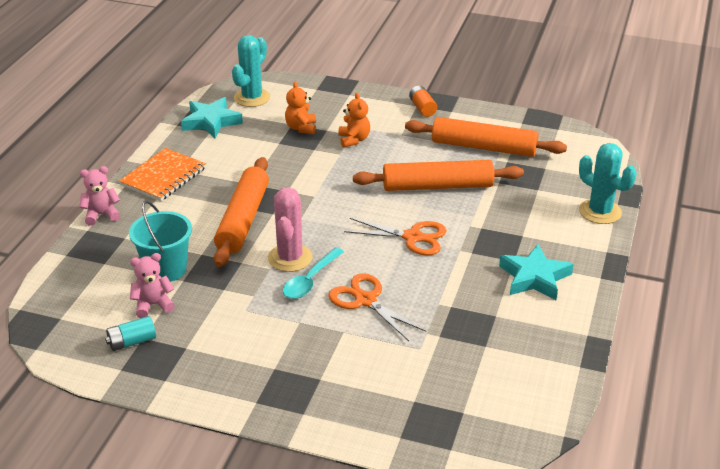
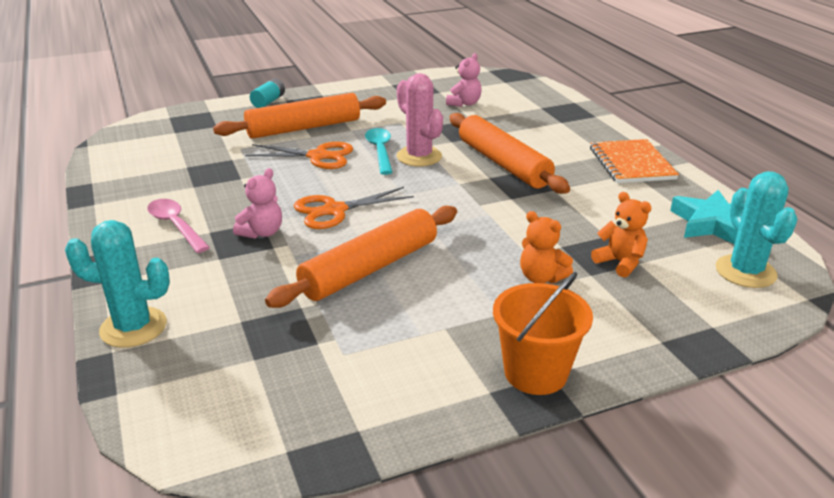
camera: 140 degrees right, 5 degrees down
(101, 215) = (608, 126): pink teddy bear -> pink teddy bear (262, 233)
(132, 342) = (442, 88): turquoise battery -> turquoise battery (268, 102)
(166, 269) = (495, 119): turquoise bucket -> none
(422, 108) = (535, 373): orange battery -> orange bucket
(484, 147) = (371, 349): orange rolling pin -> orange rolling pin (303, 128)
(534, 277) = (176, 226): turquoise star -> pink spoon

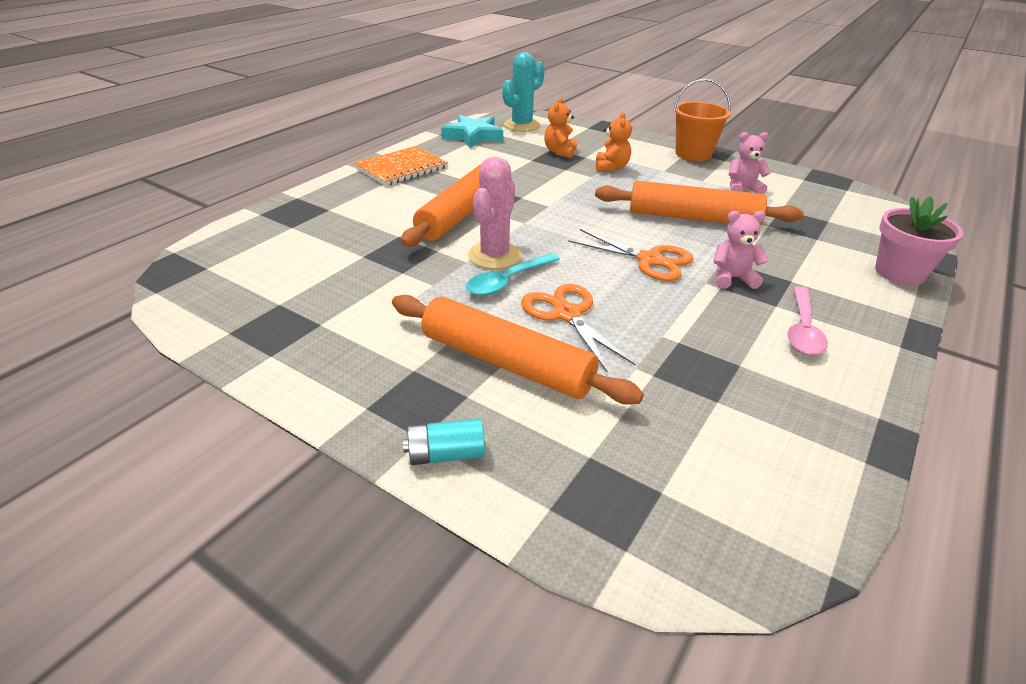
camera: 125 degrees left, 5 degrees up
(133, 327) = (899, 273): turquoise cactus -> pink flower pot
(464, 103) = (314, 273): pink teddy bear -> pink teddy bear (742, 189)

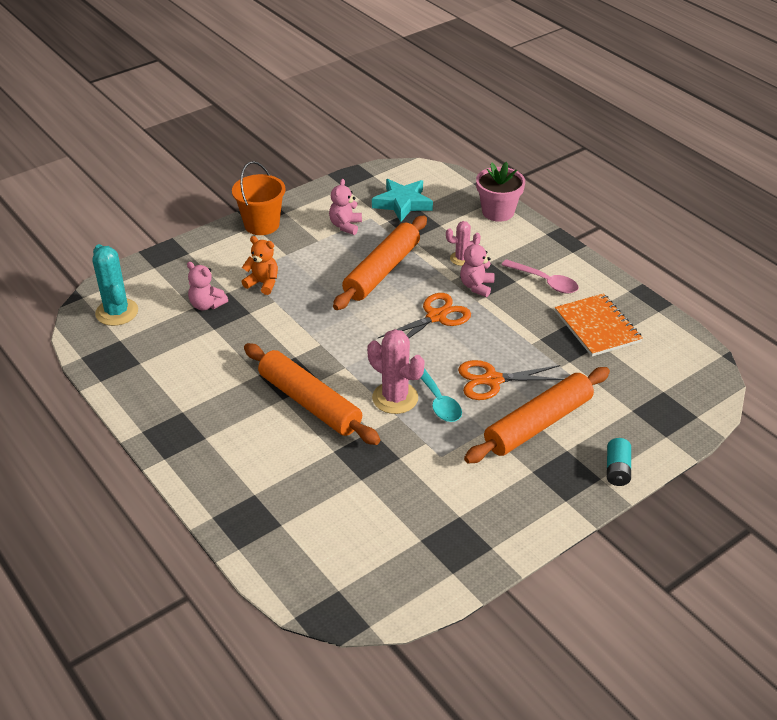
camera: 70 degrees left, 5 degrees up
(401, 168) = (181, 426): orange notebook -> orange notebook (597, 327)
(473, 136) = (125, 356): turquoise star -> turquoise star (402, 203)
(560, 152) = (206, 305): orange teddy bear -> pink teddy bear
(772, 261) = (461, 259): none -> pink cactus

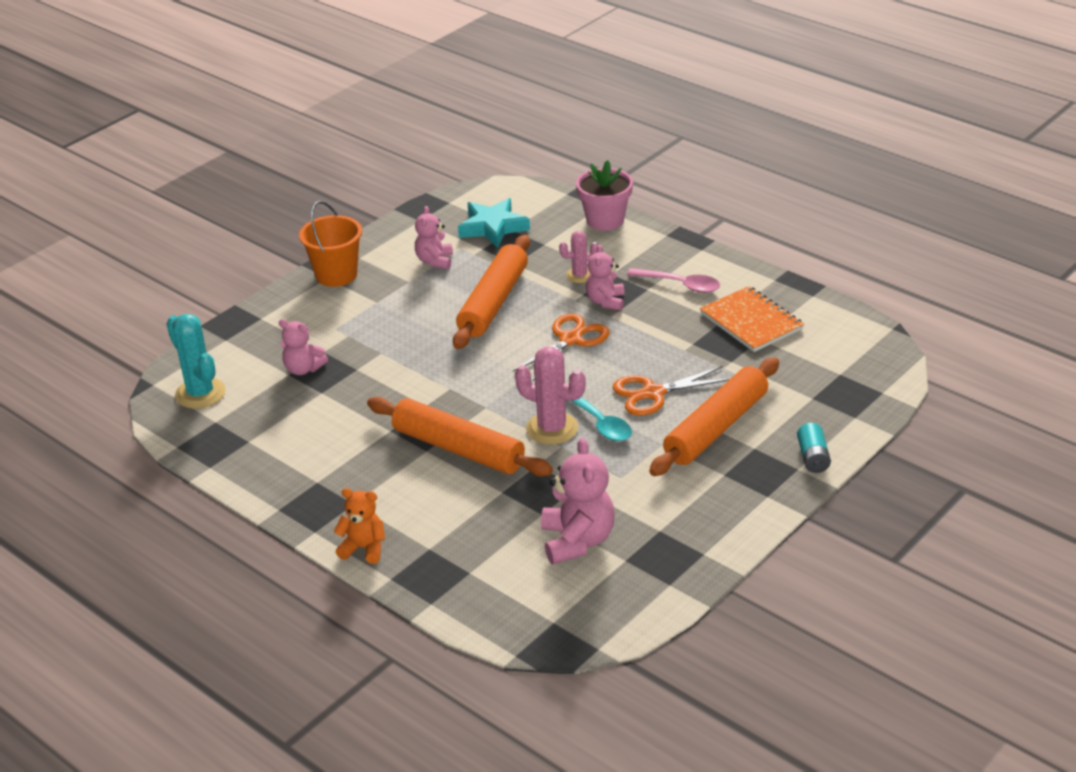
camera: 10 degrees left, 5 degrees down
(263, 283) = (361, 336): orange teddy bear -> orange teddy bear (364, 548)
(384, 512) = (577, 541): none -> pink teddy bear

